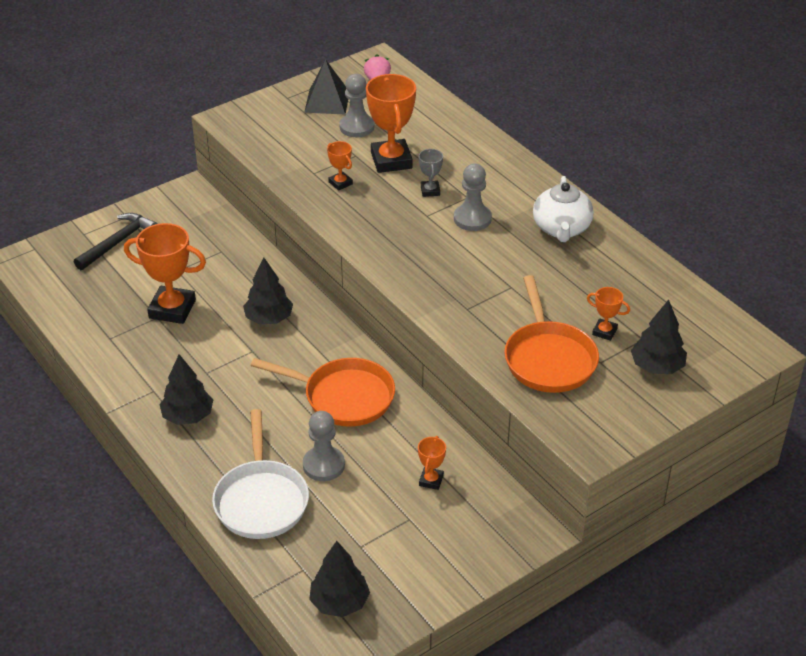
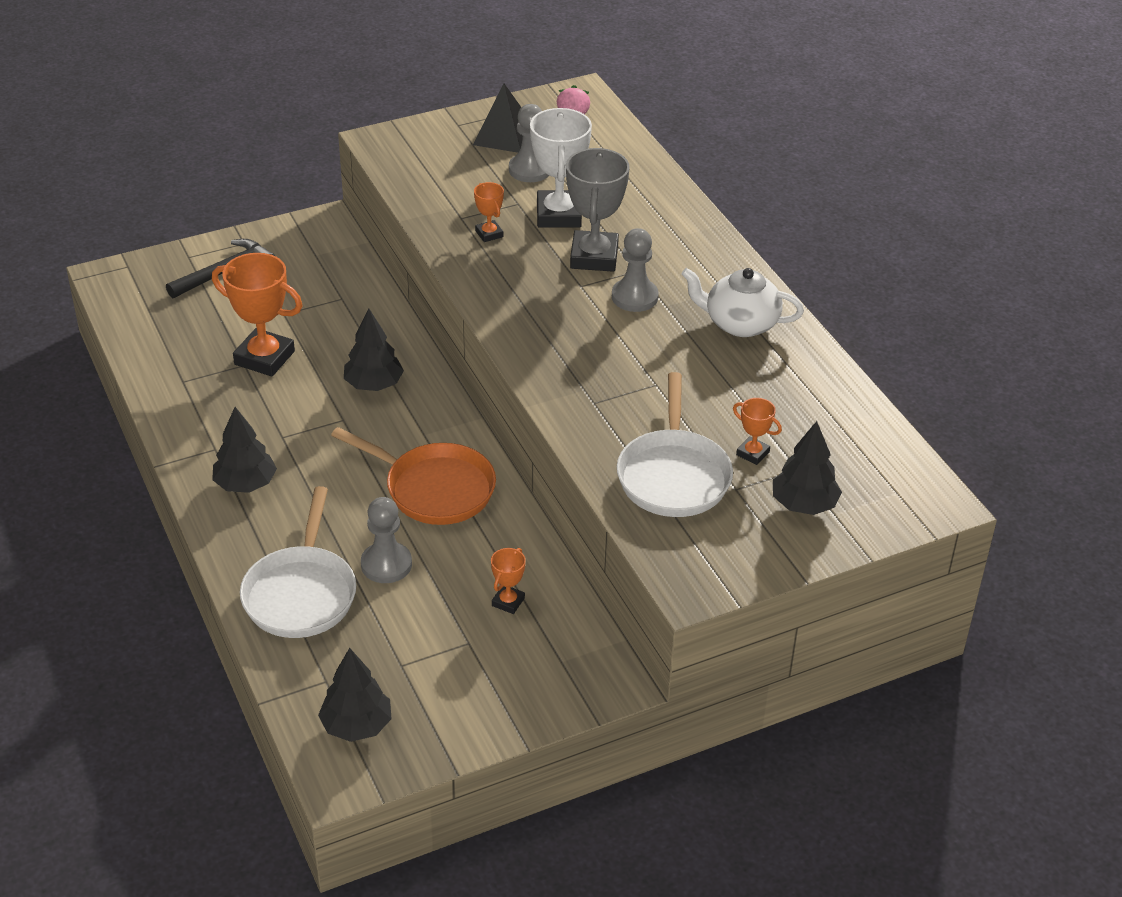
camera: 10 degrees right, 0 degrees up
(391, 160) = (558, 215): orange trophy -> white trophy
(430, 191) = (594, 257): grey trophy -> grey trophy, size x2.05
(548, 359) = (673, 475): orange pan -> white pan
(561, 229) = (740, 323): white teapot -> white teapot turned 90 degrees clockwise

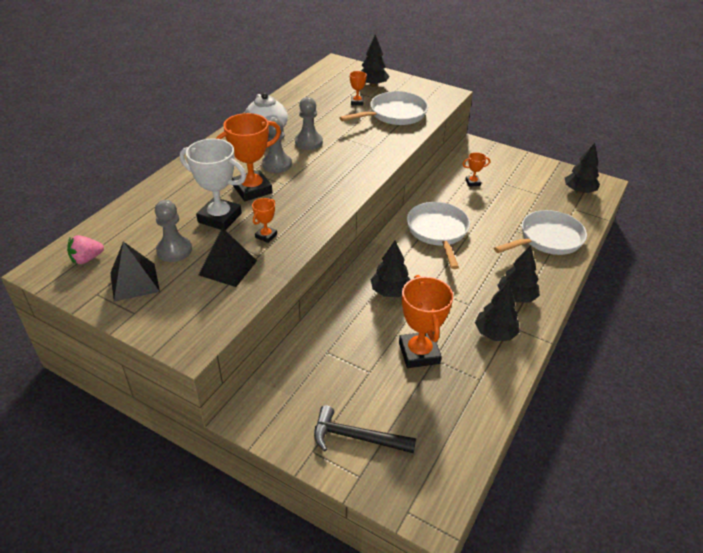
camera: 125 degrees left, 0 degrees up
(219, 429) = (495, 333): none -> black tree
(386, 564) = (499, 223): grey pawn -> grey pawn (308, 142)
(434, 489) = (438, 232): orange pan -> white pan
(463, 192) = (228, 267): none -> black pyramid
(558, 215) = (219, 218): white trophy -> white trophy turned 60 degrees clockwise
(594, 257) = (252, 189): grey trophy -> orange trophy

